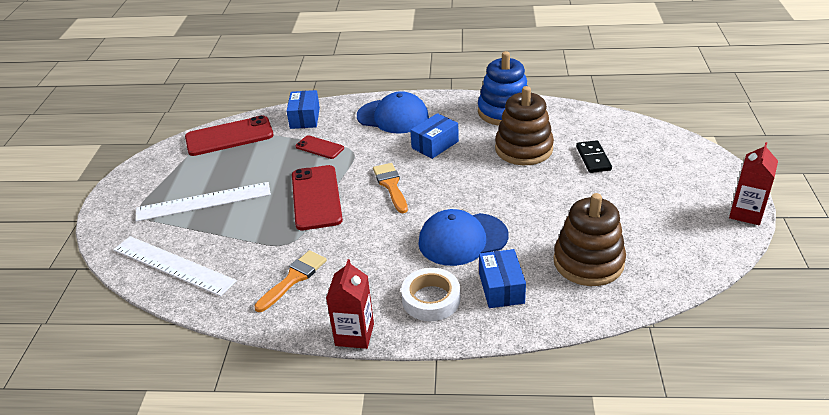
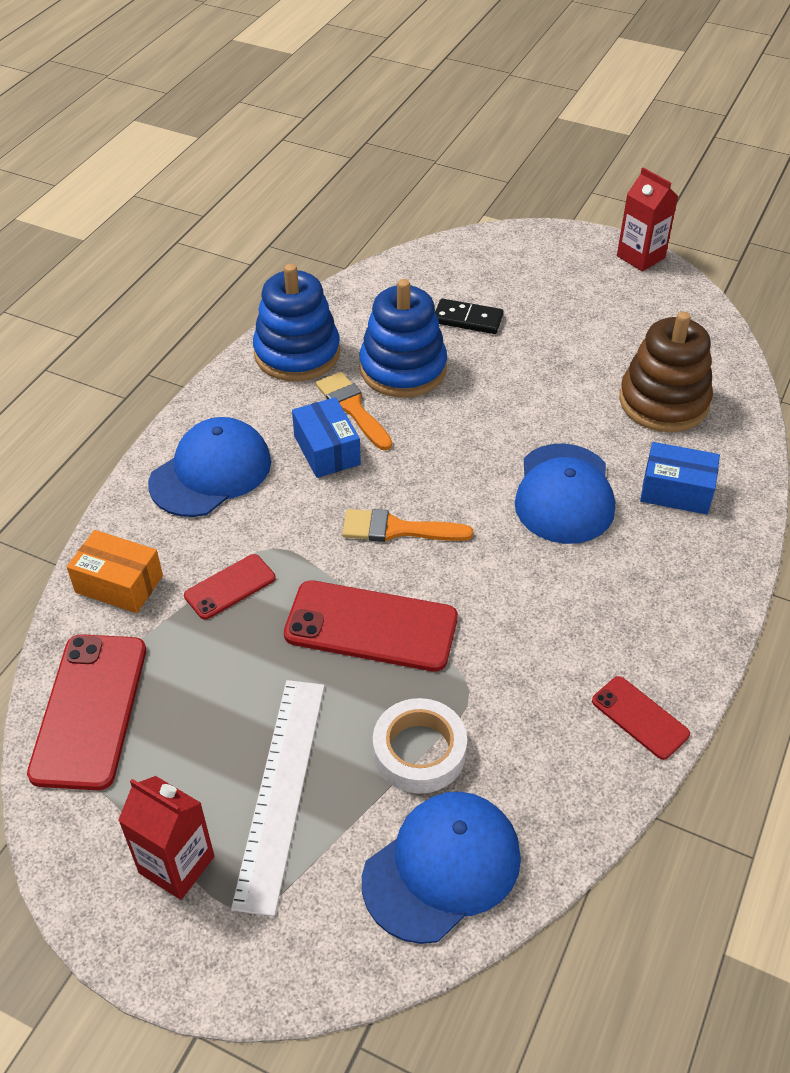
camera: 70 degrees left, 10 degrees up
(173, 265) = (442, 868): white ruler -> blue cap
(293, 278) = (558, 703): orange brush -> orange brush (352, 408)
(296, 315) = (640, 717): none -> red phone
(305, 118) = (119, 584): blue box -> orange box
(354, 335) = (705, 661): red carton -> red carton (176, 864)
(431, 299) = (668, 563): white tape -> white tape (419, 751)
(523, 149) = (403, 369): brown stacking toy -> blue stacking toy

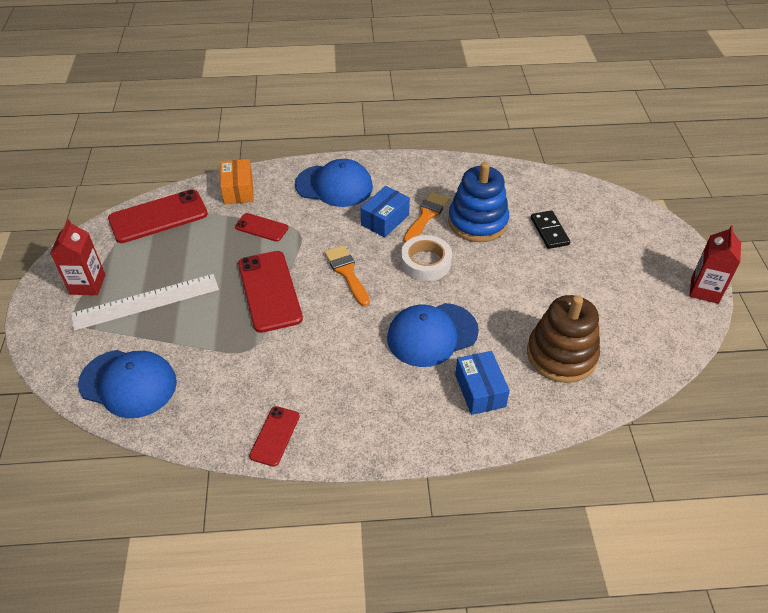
camera: 60 degrees right, 0 degrees up
(297, 353) = (451, 176): blue stacking toy -> none
(419, 751) = (197, 345): white tape -> white tape (425, 262)

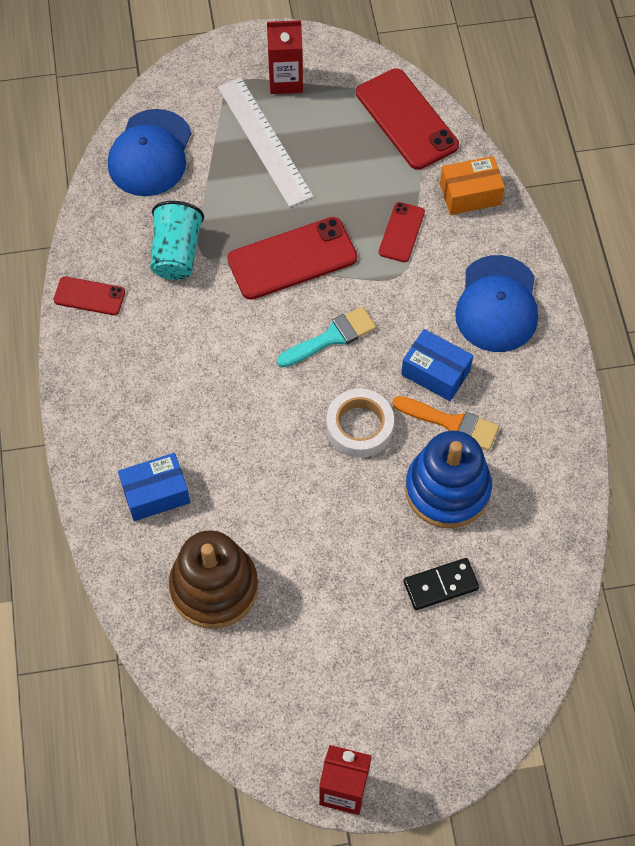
camera: 85 degrees right, 15 degrees up
(244, 367) = (176, 253): none -> turquoise cup
(347, 272) = (331, 337): orange brush -> turquoise brush
(432, 334) = (236, 439): blue cap -> none

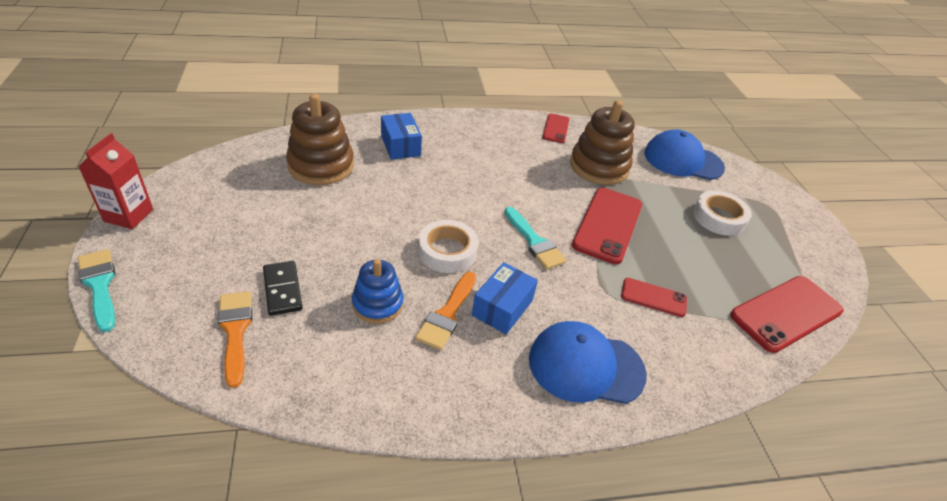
camera: 85 degrees right, 20 degrees down
(176, 253) = (599, 167): turquoise cup -> brown stacking toy
(264, 141) = (719, 218): white ruler -> white tape
(285, 80) = (787, 235): red carton -> none
(292, 259) = (608, 225): red phone -> red phone turned 45 degrees clockwise
(447, 489) = (378, 304): blue stacking toy -> blue stacking toy, size x0.63
(460, 772) = (99, 285): none -> turquoise brush
(470, 194) = (716, 356): orange box -> none
(502, 617) = (235, 331): none -> orange brush

